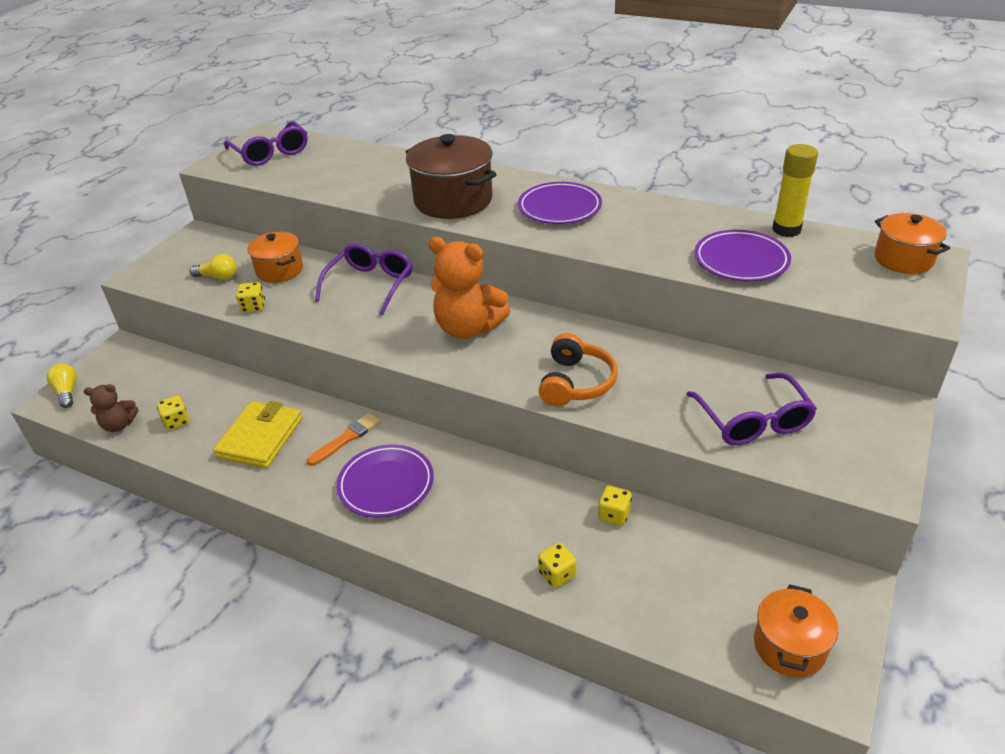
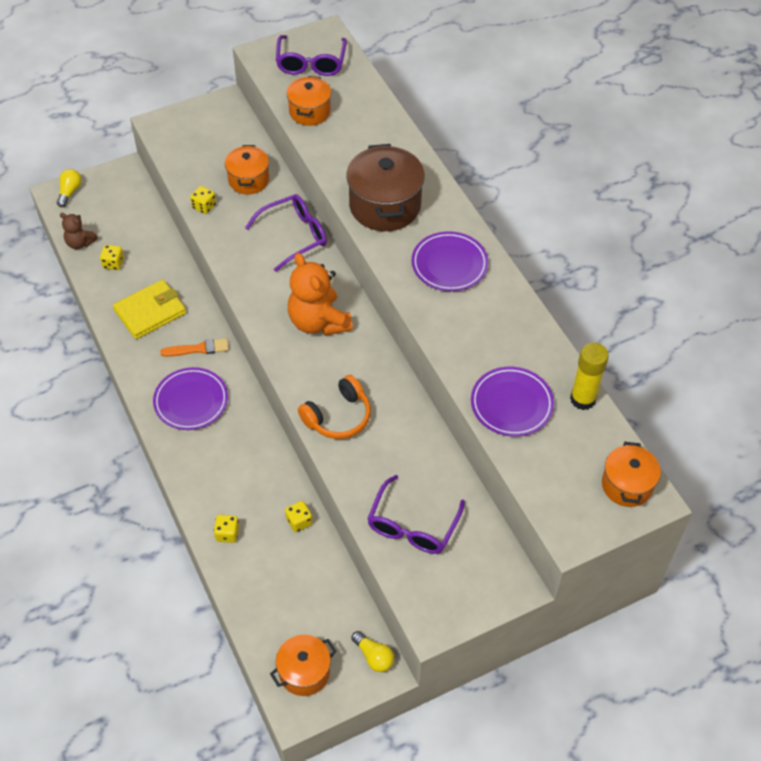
camera: 35 degrees right, 15 degrees up
(218, 277) = (205, 160): yellow light bulb -> yellow light bulb (374, 656)
(306, 178) = (309, 112): none -> orange pot

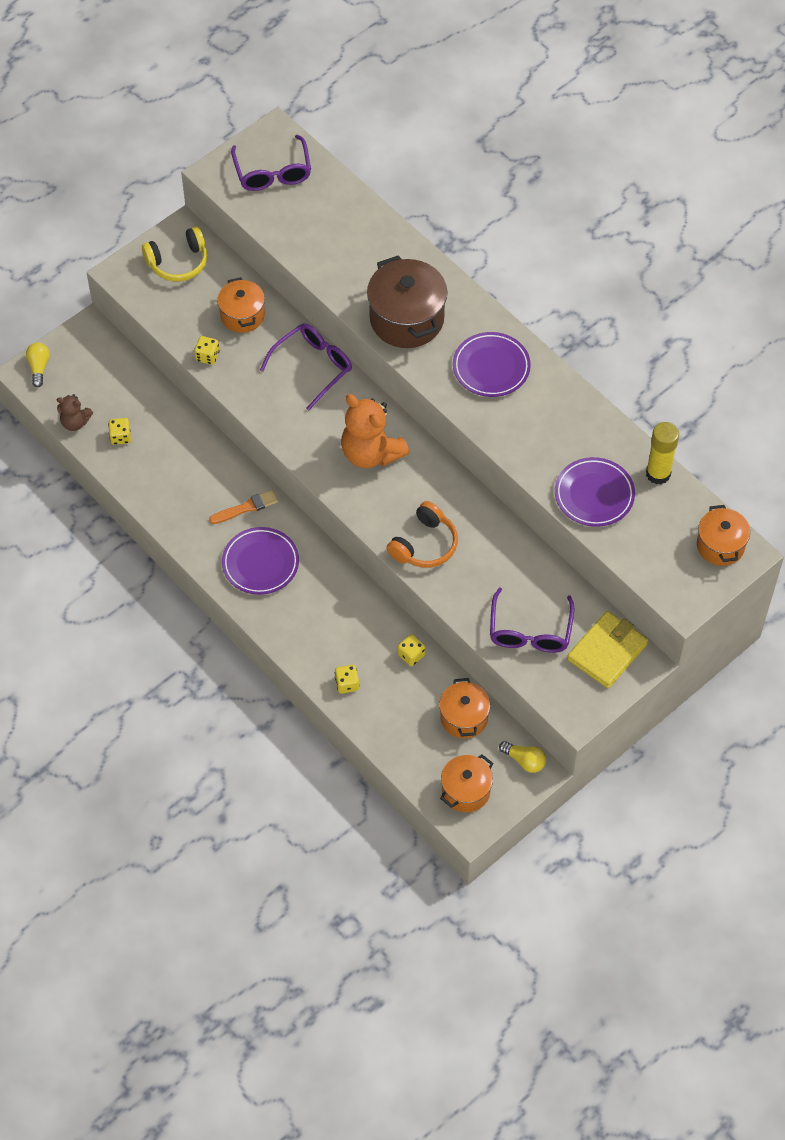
camera: 15 degrees left, 5 degrees up
(150, 312) = (181, 480): yellow wallet -> yellow wallet (607, 651)
(211, 126) = (178, 262): none -> yellow headphones
(309, 112) = (292, 230): orange pot -> orange pot (464, 717)

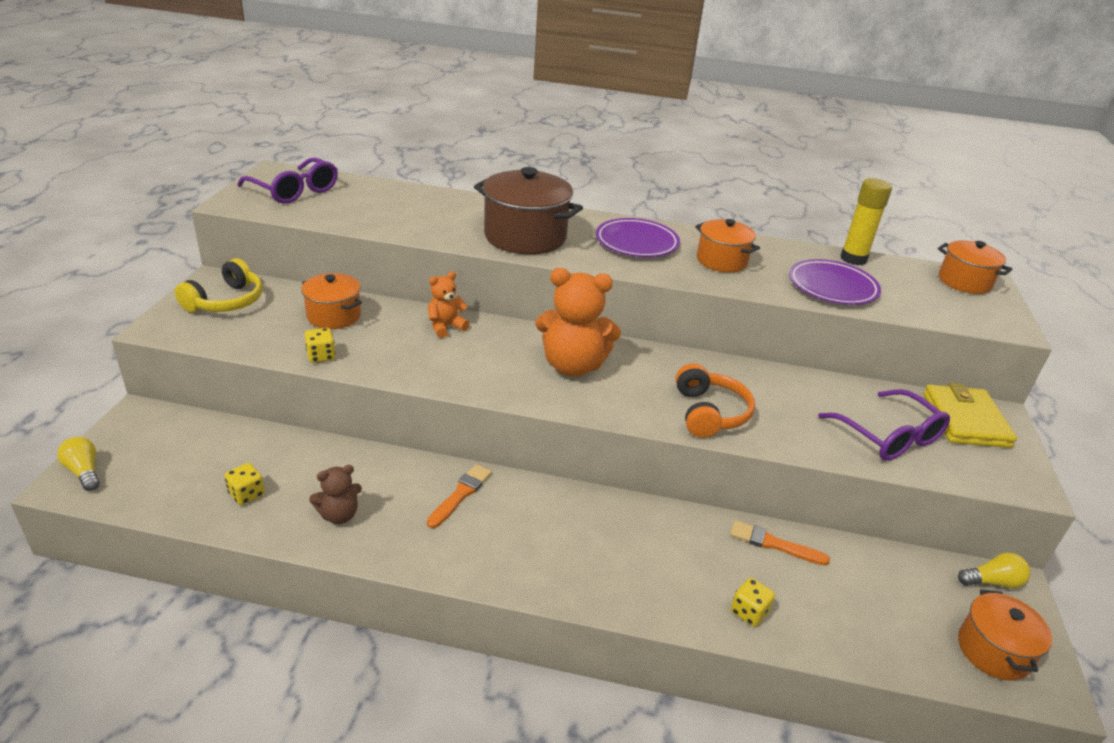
camera: 40 degrees left, 25 degrees down
(75, 422) = (172, 505): brown teddy bear -> brown teddy bear (339, 515)
(260, 563) = (527, 539): purple plate -> none
(313, 366) = (446, 327): purple glasses -> orange teddy bear
(411, 655) = (774, 544): yellow dice -> orange brush
(464, 717) = (892, 575): orange pot -> orange pot (721, 261)

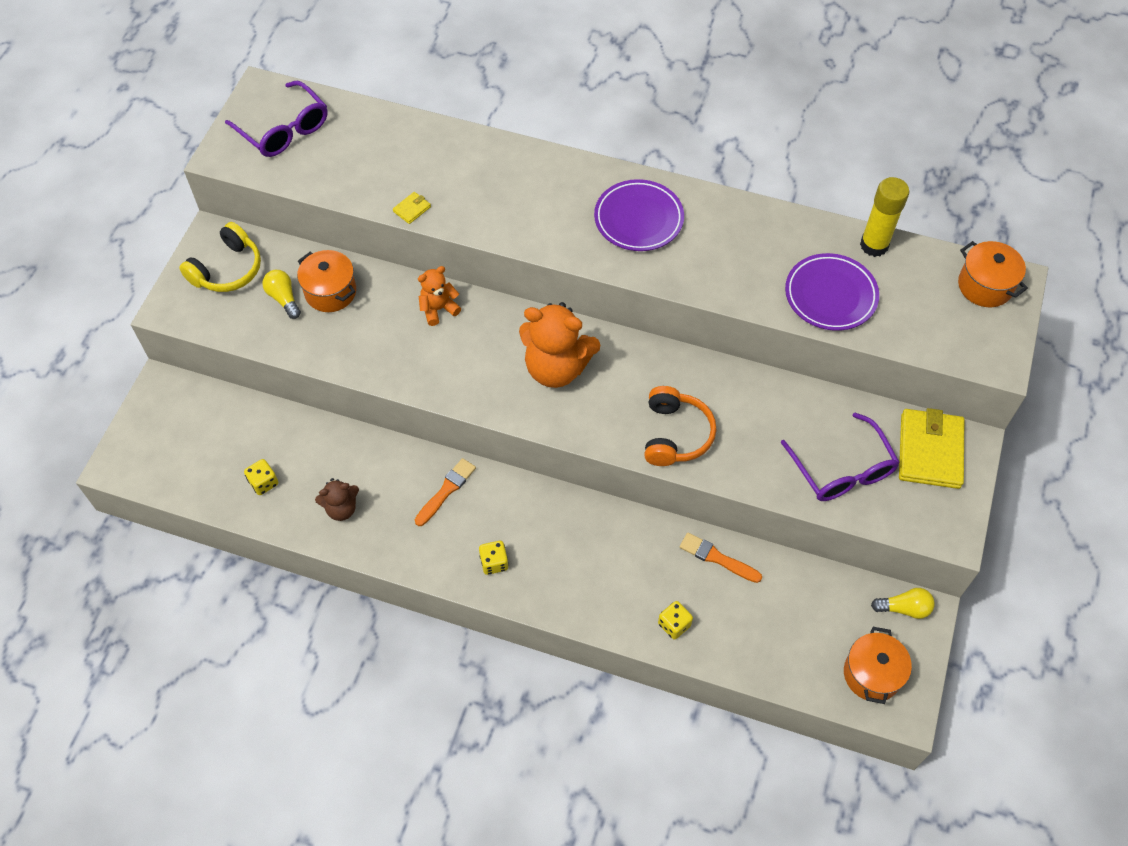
camera: 10 degrees right, 25 degrees up
(84, 472) = (128, 452): yellow light bulb -> yellow light bulb (284, 298)
(321, 356) = (319, 350): yellow dice -> yellow dice (494, 562)
(420, 235) = (412, 209): none -> yellow wallet
(525, 237) = (520, 211): brown pot -> none
(721, 261) = (723, 251): orange pot -> none

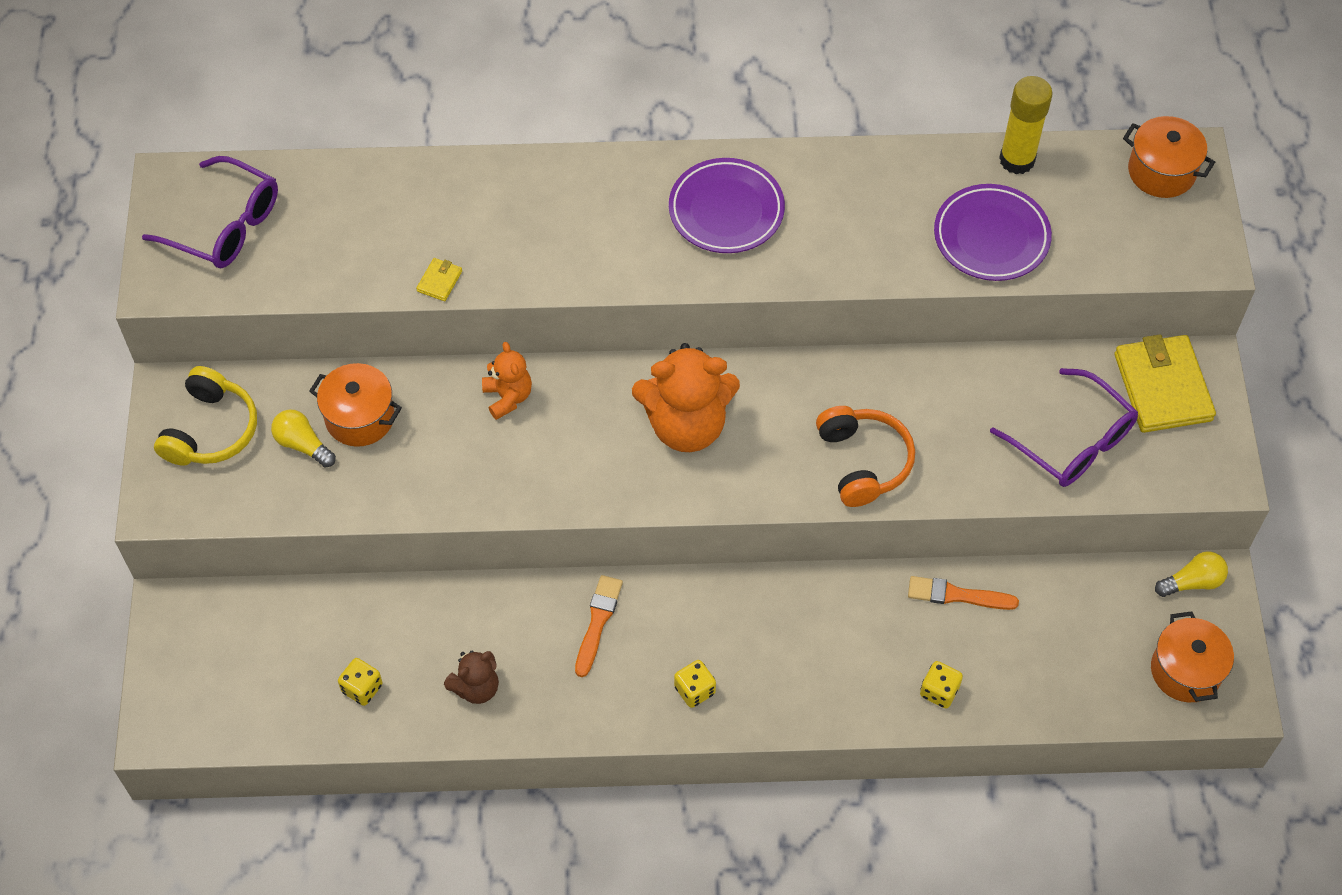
camera: 20 degrees left, 0 degrees up
(438, 309) = (508, 397): orange teddy bear -> orange teddy bear turned 120 degrees clockwise

